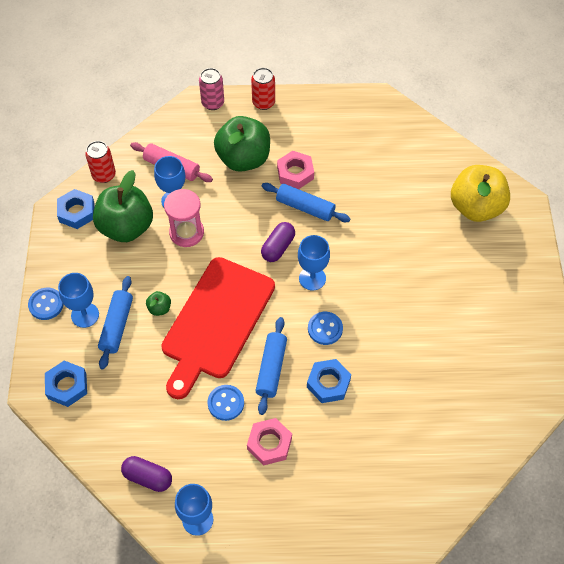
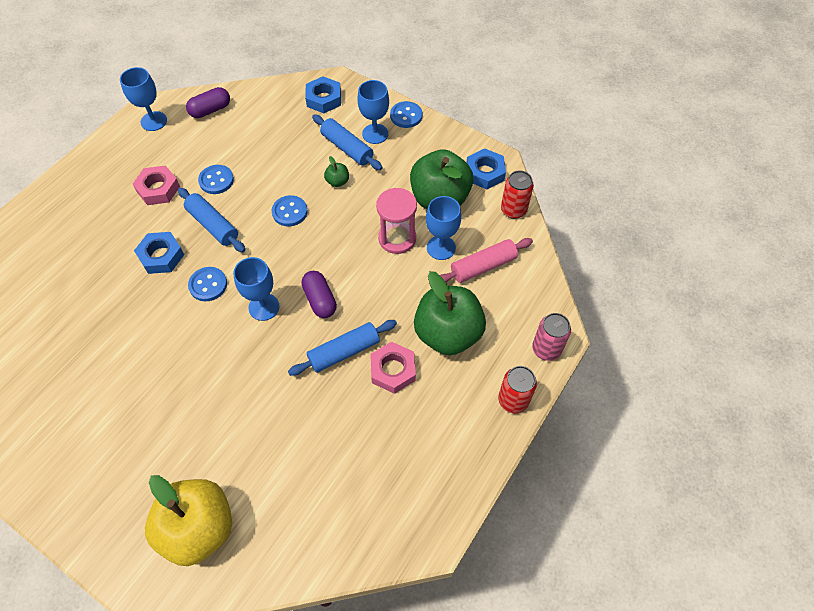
camera: 125 degrees right, 0 degrees up
(216, 322) = (289, 212): red cutting board -> blue button

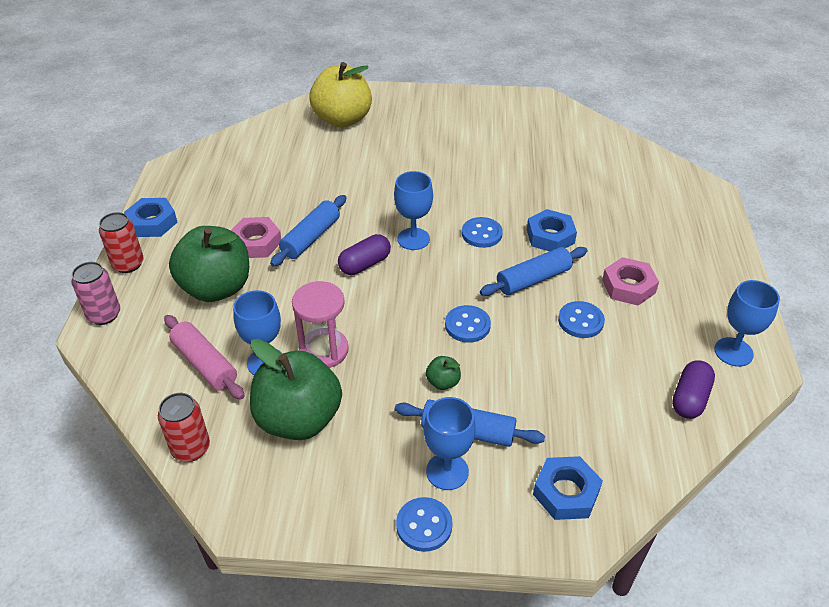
camera: 150 degrees right, 15 degrees down
(213, 225) = (533, 279): blue rolling pin -> blue rolling pin turned 45 degrees counterclockwise
(320, 300) = (364, 264): purple capsule -> purple capsule turned 75 degrees counterclockwise
(483, 266) = (205, 364): pink rolling pin -> pink rolling pin turned 75 degrees counterclockwise
(485, 172) = (254, 485): blue nut -> blue nut (152, 222)

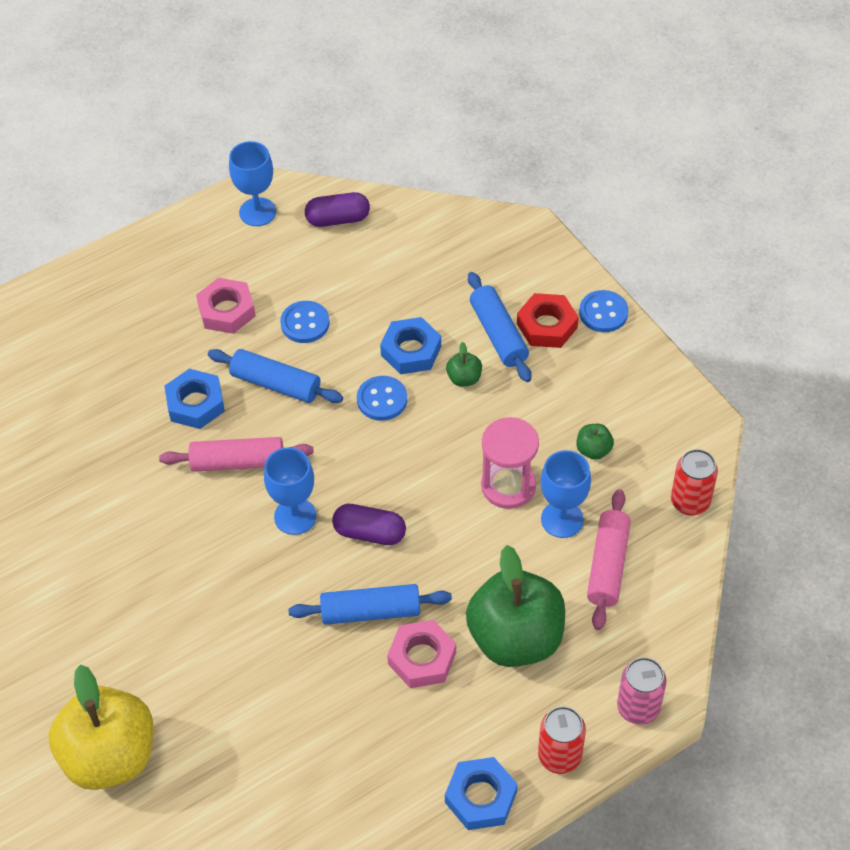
camera: 125 degrees left, 10 degrees up
(299, 419) = (593, 450): green apple -> green apple, size x0.41
(447, 471) = (547, 326): blue goblet -> red nut
(481, 234) = (238, 462): blue button -> pink rolling pin
(566, 492) = (498, 251): blue nut -> blue nut (411, 351)

